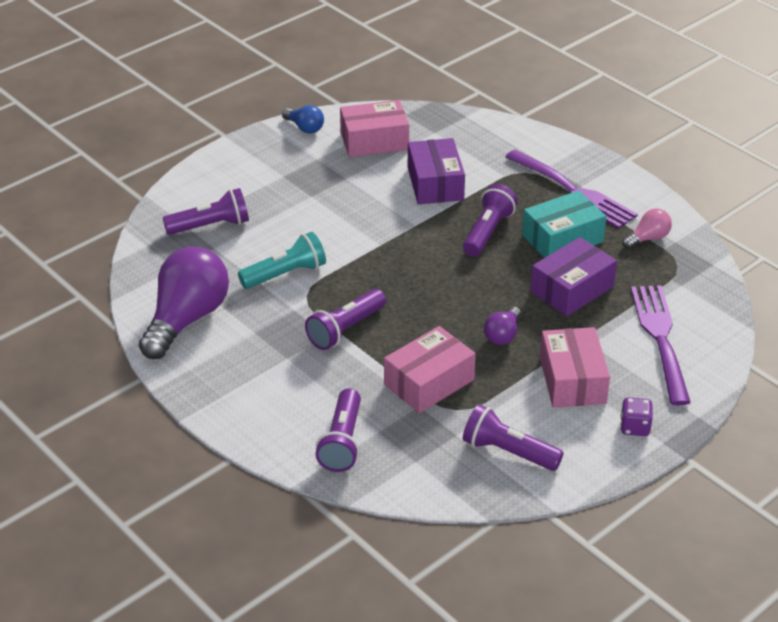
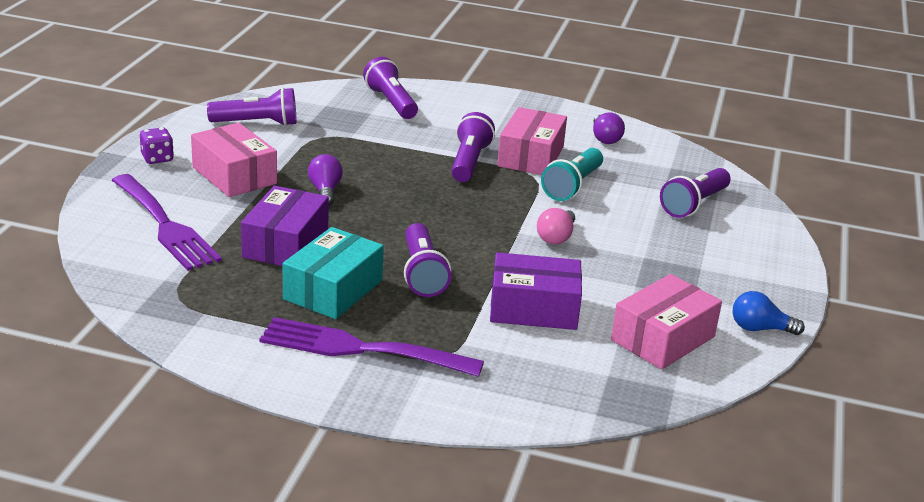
camera: 145 degrees right, 10 degrees down
(186, 319) = (605, 138): purple light bulb -> purple light bulb, size x0.47
(429, 382) = (360, 147): pink box -> pink box (530, 156)
(435, 184) = (533, 308): purple box -> purple box turned 45 degrees counterclockwise
(648, 238) = (230, 318): pink light bulb -> pink light bulb (556, 237)

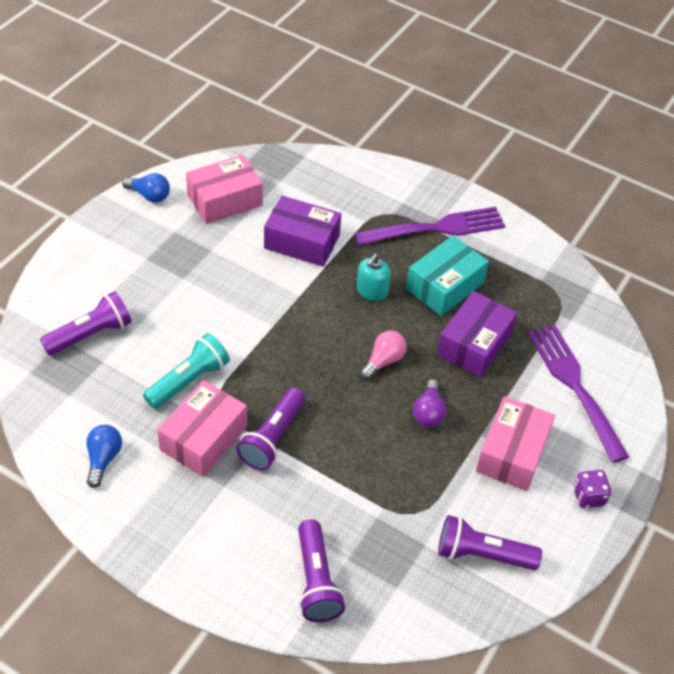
camera: 165 degrees left, 20 degrees up
(234, 175) = (512, 453): pink box -> pink box turned 45 degrees clockwise
(362, 349) = (435, 228): purple fork -> purple fork turned 45 degrees counterclockwise
(422, 273) = (372, 291): purple flashlight -> turquoise soap dispenser
(556, 237) = (244, 313): pink light bulb -> pink light bulb (383, 361)
(605, 138) = (103, 459): purple light bulb -> blue light bulb

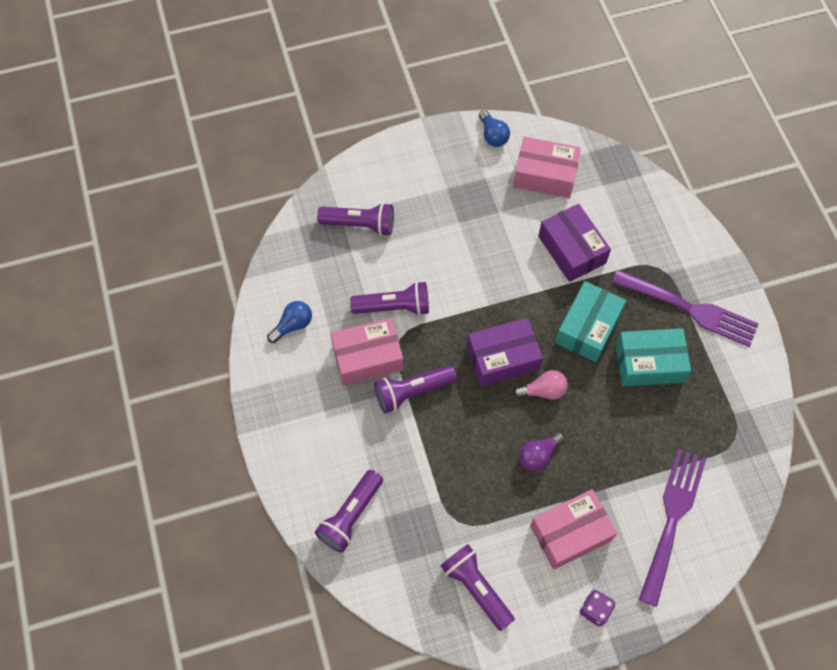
camera: 45 degrees right, 15 degrees up
(188, 381) = (394, 307): turquoise flashlight -> purple flashlight
(372, 291) = (587, 328): turquoise soap dispenser -> turquoise box
(474, 344) = (625, 427): purple box -> purple box (503, 358)

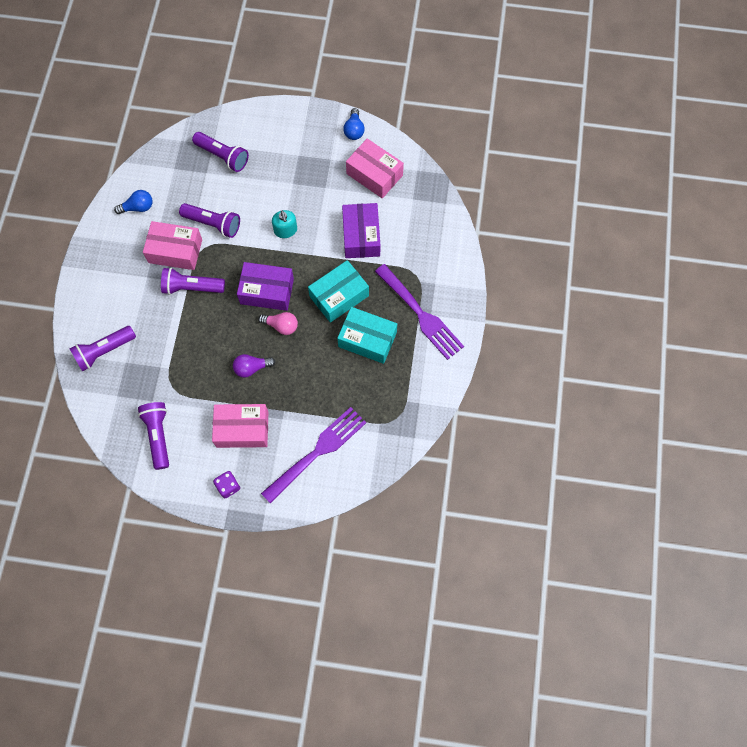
camera: 25 degrees right, 5 degrees up
(482, 279) = (285, 230): none -> turquoise soap dispenser

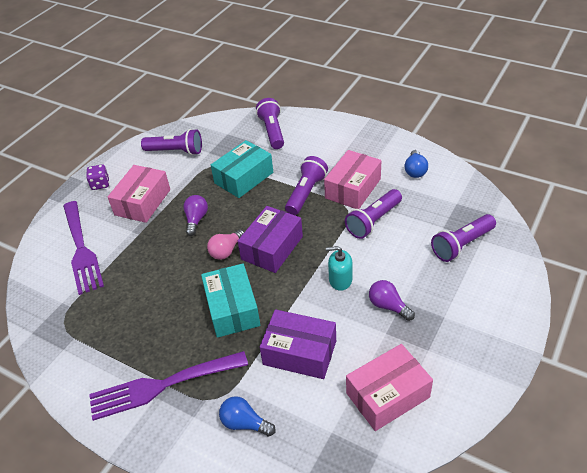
camera: 115 degrees right, 25 degrees down
(300, 191) = (388, 306): none -> purple light bulb
(354, 130) = (470, 391): blue light bulb -> blue light bulb (245, 423)
(367, 339) = (165, 321): turquoise box -> turquoise box (244, 178)

